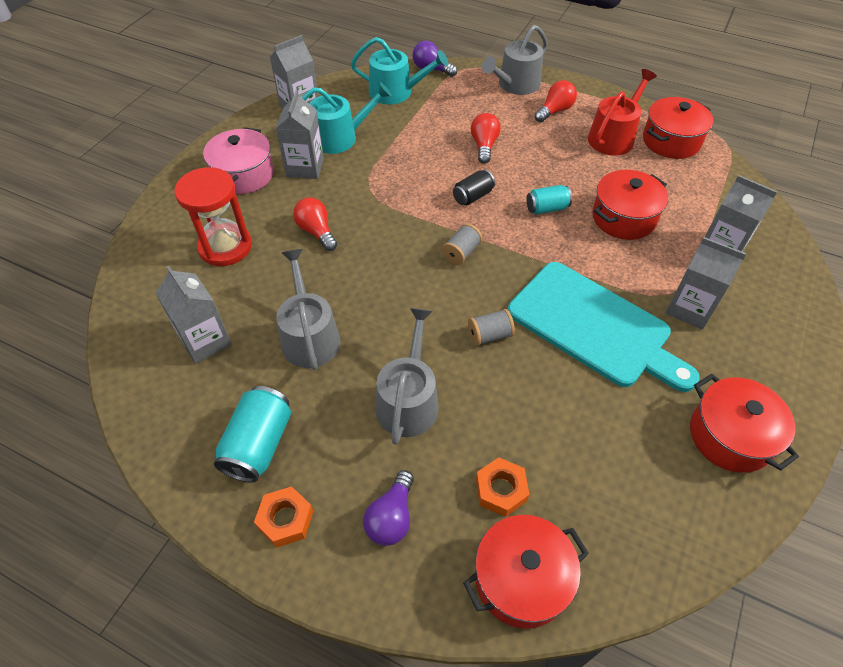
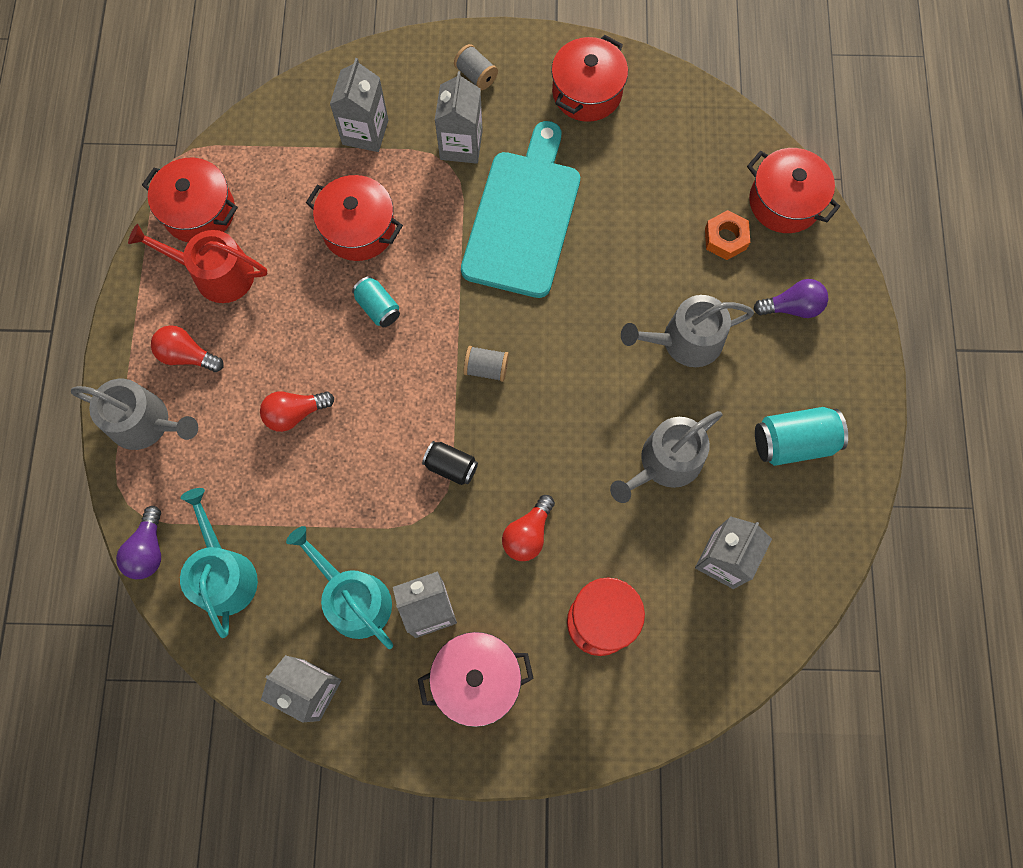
camera: 115 degrees left, 20 degrees up
(285, 519) = (839, 383): orange nut -> none
(473, 196) = (393, 391): black can -> black can (451, 466)
(489, 335) = (579, 302): grey spool -> grey spool (476, 75)

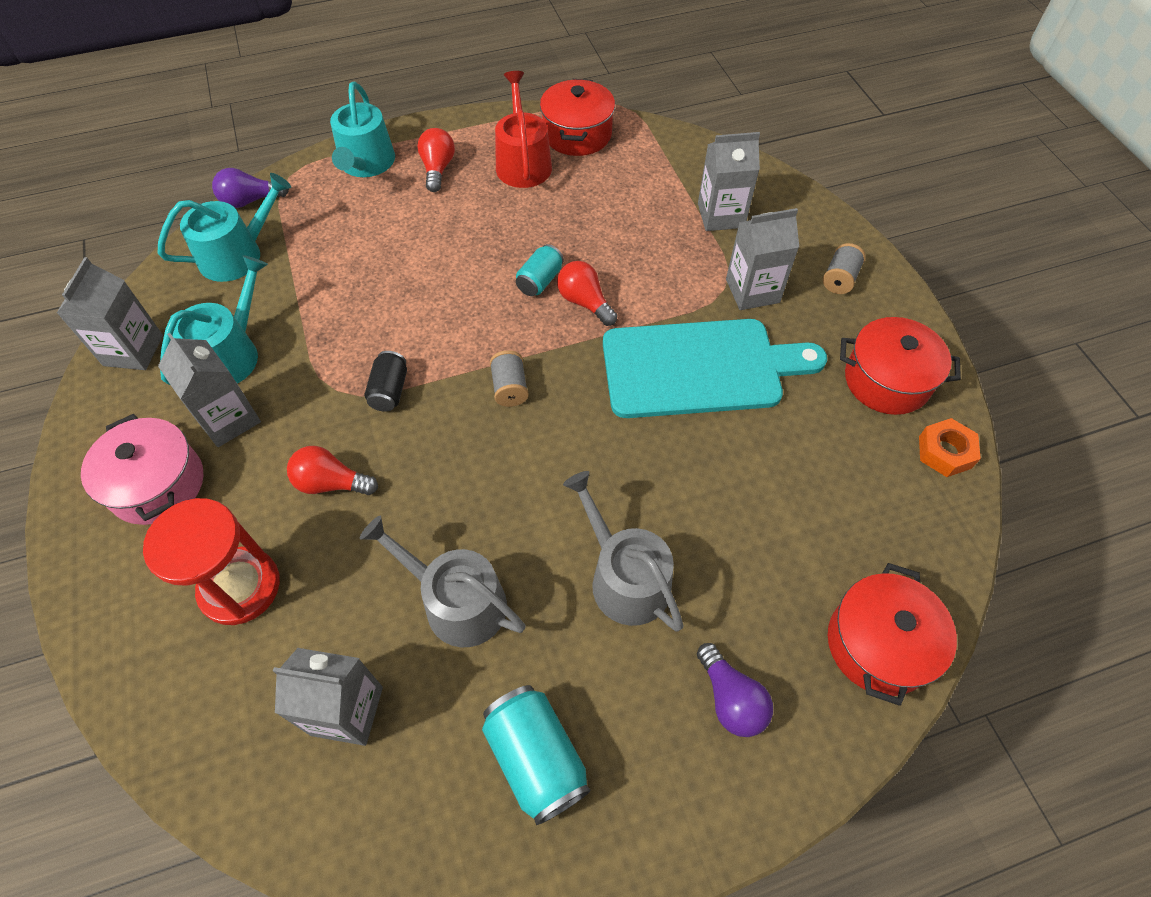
camera: 70 degrees right, 15 degrees down
(146, 423) = (366, 164): grey watering can -> turquoise watering can
(295, 413) = (407, 255): red light bulb -> red light bulb (585, 302)
(358, 229) = (616, 242): red pot -> none
(725, 238) = (785, 585): orange nut -> orange nut (945, 452)

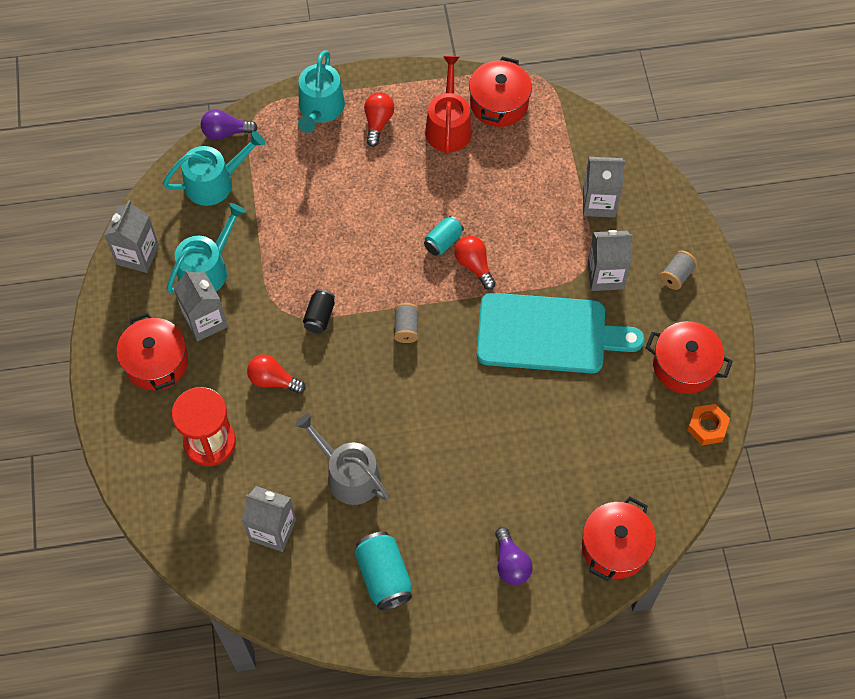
camera: 10 degrees right, 5 degrees up
(157, 484) = (156, 362): pink pot -> red pot
(624, 577) = (460, 477): grey watering can -> none

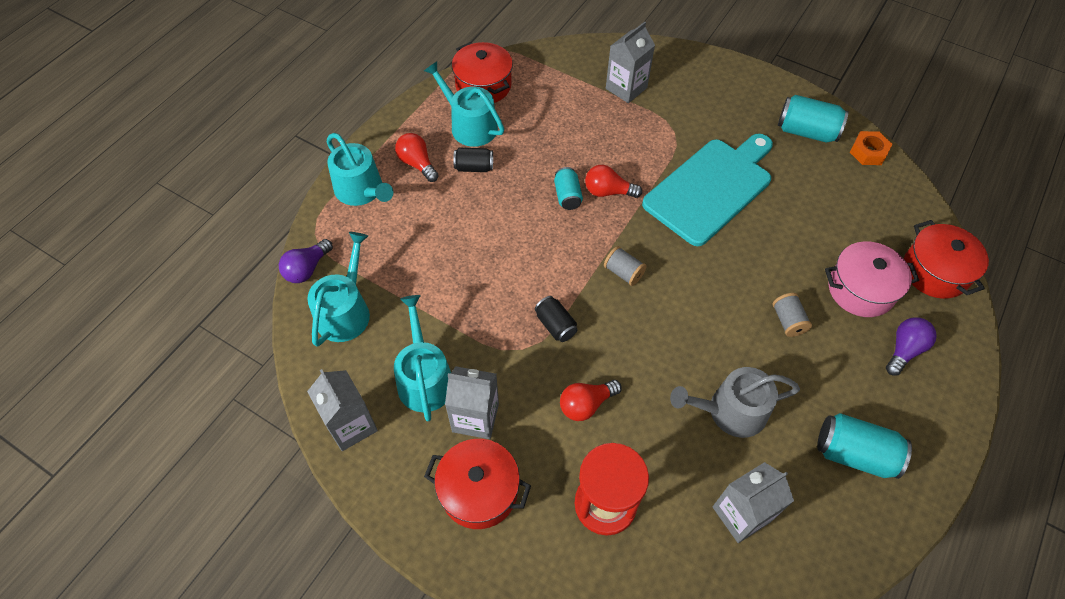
camera: 50 degrees left, 5 degrees down
(410, 161) = (474, 167): none -> black can
(448, 126) = (469, 125): red watering can -> turquoise watering can
(511, 563) = (904, 350): purple light bulb -> purple light bulb turned 75 degrees counterclockwise
(543, 501) = (860, 289): none -> pink pot
(605, 275) = (691, 124): grey carton -> none
(676, 275) = (727, 88): grey spool -> grey spool (788, 321)
(684, 366) = (806, 131): red pot -> turquoise can

